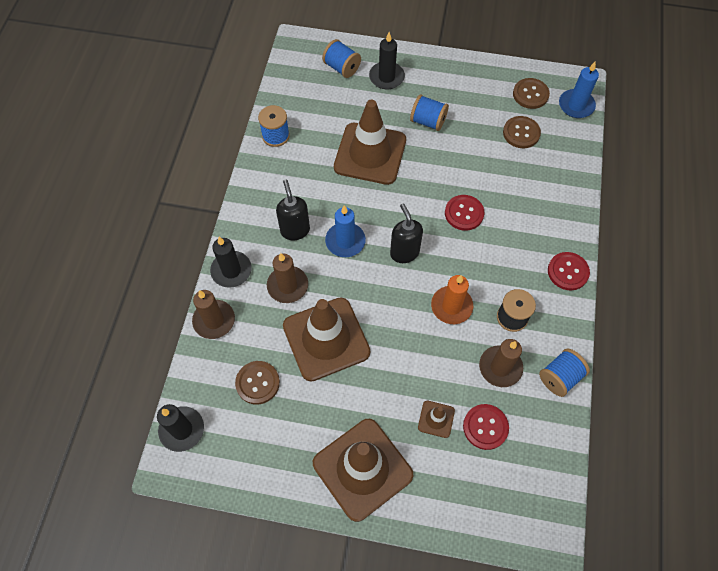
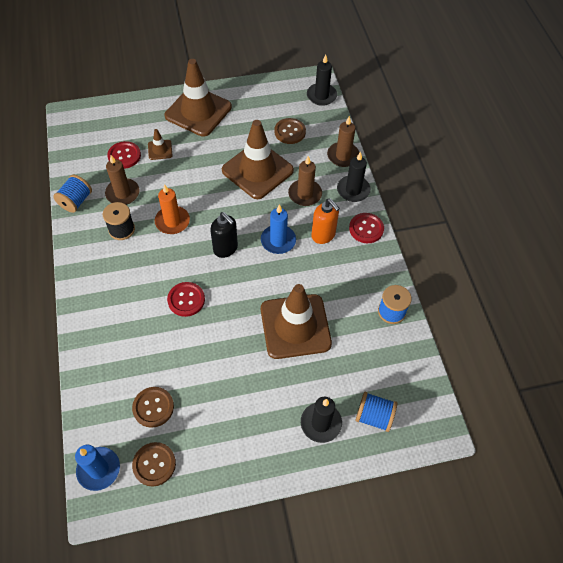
camera: 155 degrees right, 5 degrees down
(295, 230) = (323, 235): black soap dispenser -> orange soap dispenser
(428, 121) = (254, 384): blue spool -> none
(568, 272) = (81, 280): red button -> red button (366, 229)

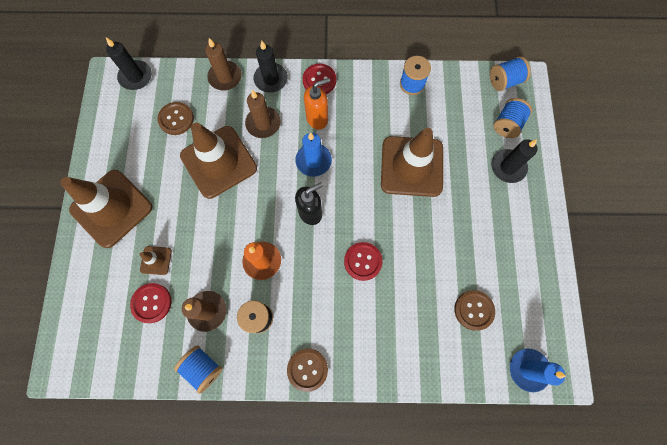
camera: 75 degrees left, 15 degrees up
(154, 464) = (529, 316): brown button -> brown button (307, 369)
(429, 407) = (504, 81): none -> blue spool

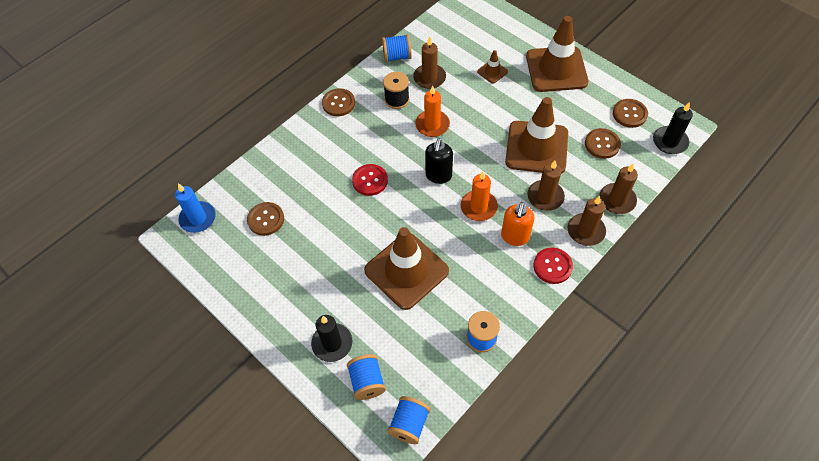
camera: 135 degrees right, 15 degrees down
(125, 120) = (629, 114): none -> brown button
(151, 303) = (464, 55): red button -> none
(271, 79) = (586, 231): black candle -> brown candle
(313, 161) = (478, 207): blue candle -> orange candle

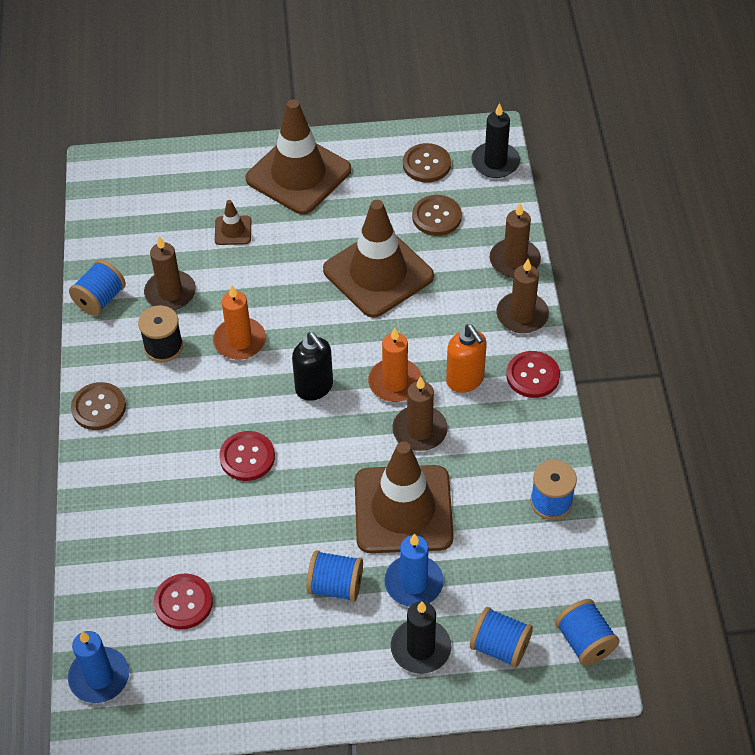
camera: 50 degrees left, 5 degrees down
(266, 219) = (183, 602): brown button -> red button
(333, 276) = (335, 586): none -> blue spool
(367, 310) = (413, 583): none -> blue candle
(545, 197) = (446, 315): brown candle -> brown candle (419, 430)

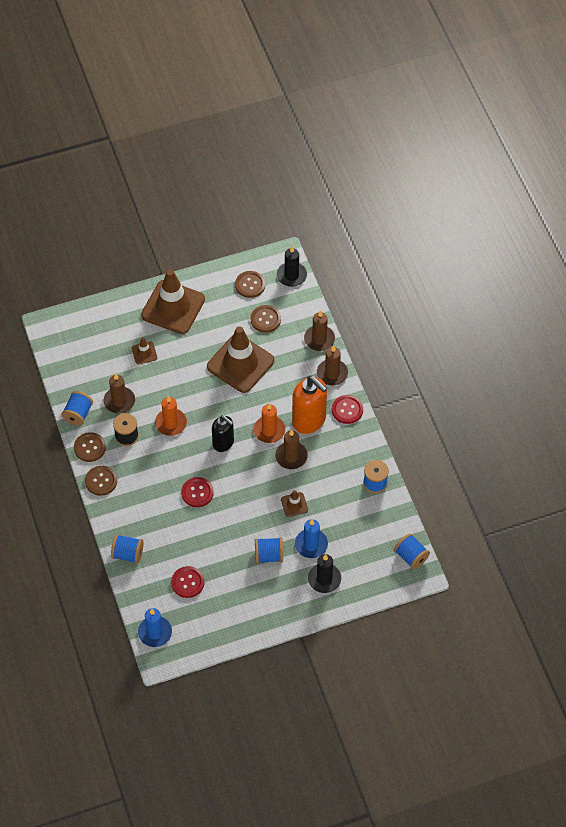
camera: 15 degrees left, 5 degrees up
(99, 353) = (89, 448): none -> brown button
(403, 509) = (294, 504): brown traffic cone -> brown traffic cone, size x0.43
(465, 380) = (309, 420): orange soap dispenser -> orange soap dispenser, size x1.57
(500, 646) = (366, 569): blue spool -> blue spool (128, 554)

